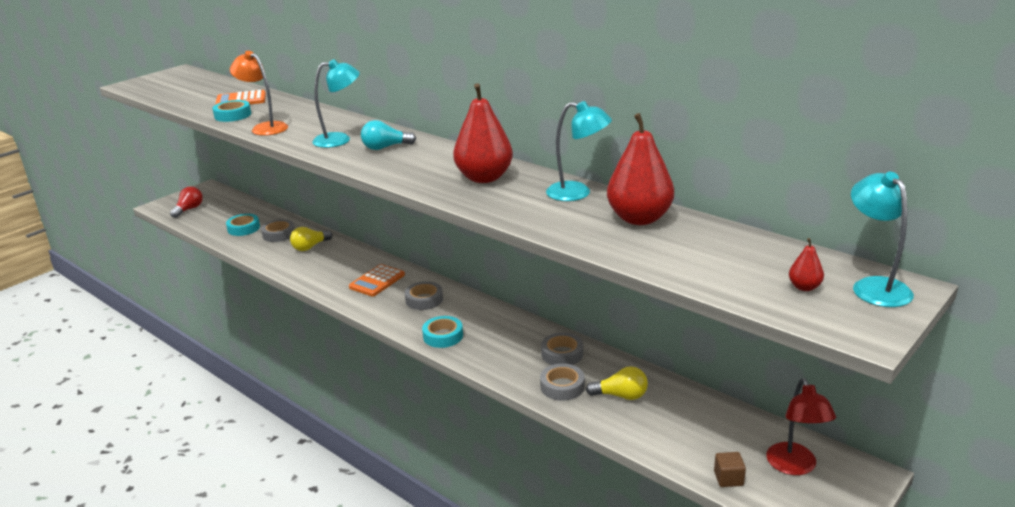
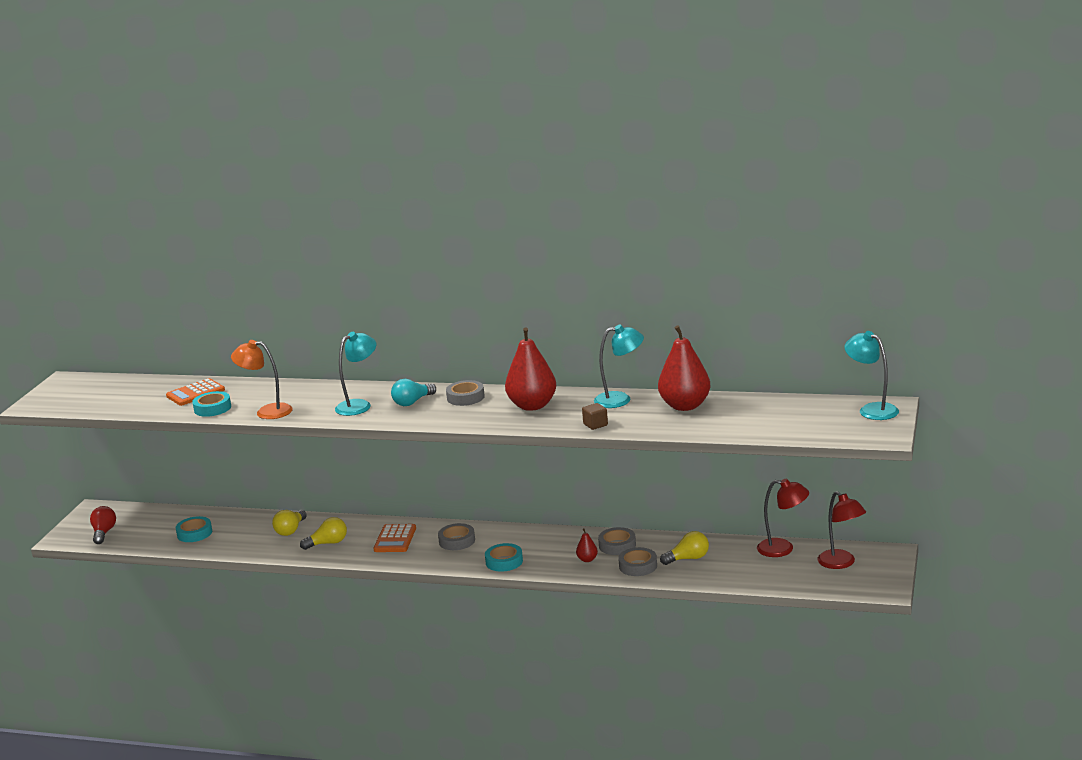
camera: 25 degrees left, 5 degrees down
(279, 234) = (241, 528): grey tape -> grey tape (465, 397)
(323, 268) = (328, 543): none -> yellow light bulb
(728, 478) = (803, 583): brown cube -> brown cube (595, 425)
(736, 420) = (783, 549): none -> red lamp
(804, 287) = (831, 421): red pear -> red pear (587, 559)

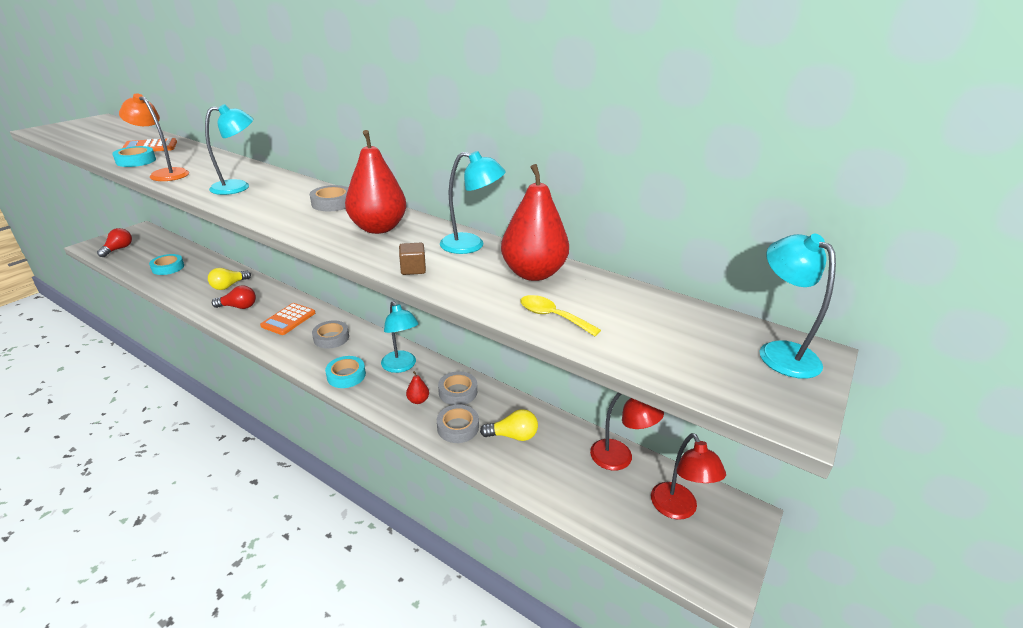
camera: 15 degrees right, 10 degrees up
(328, 543) = (239, 307): yellow light bulb -> red light bulb
(412, 402) = (283, 195): turquoise light bulb -> none
(548, 542) = (401, 366): none -> turquoise lamp
(720, 427) = (552, 316): none -> yellow spoon

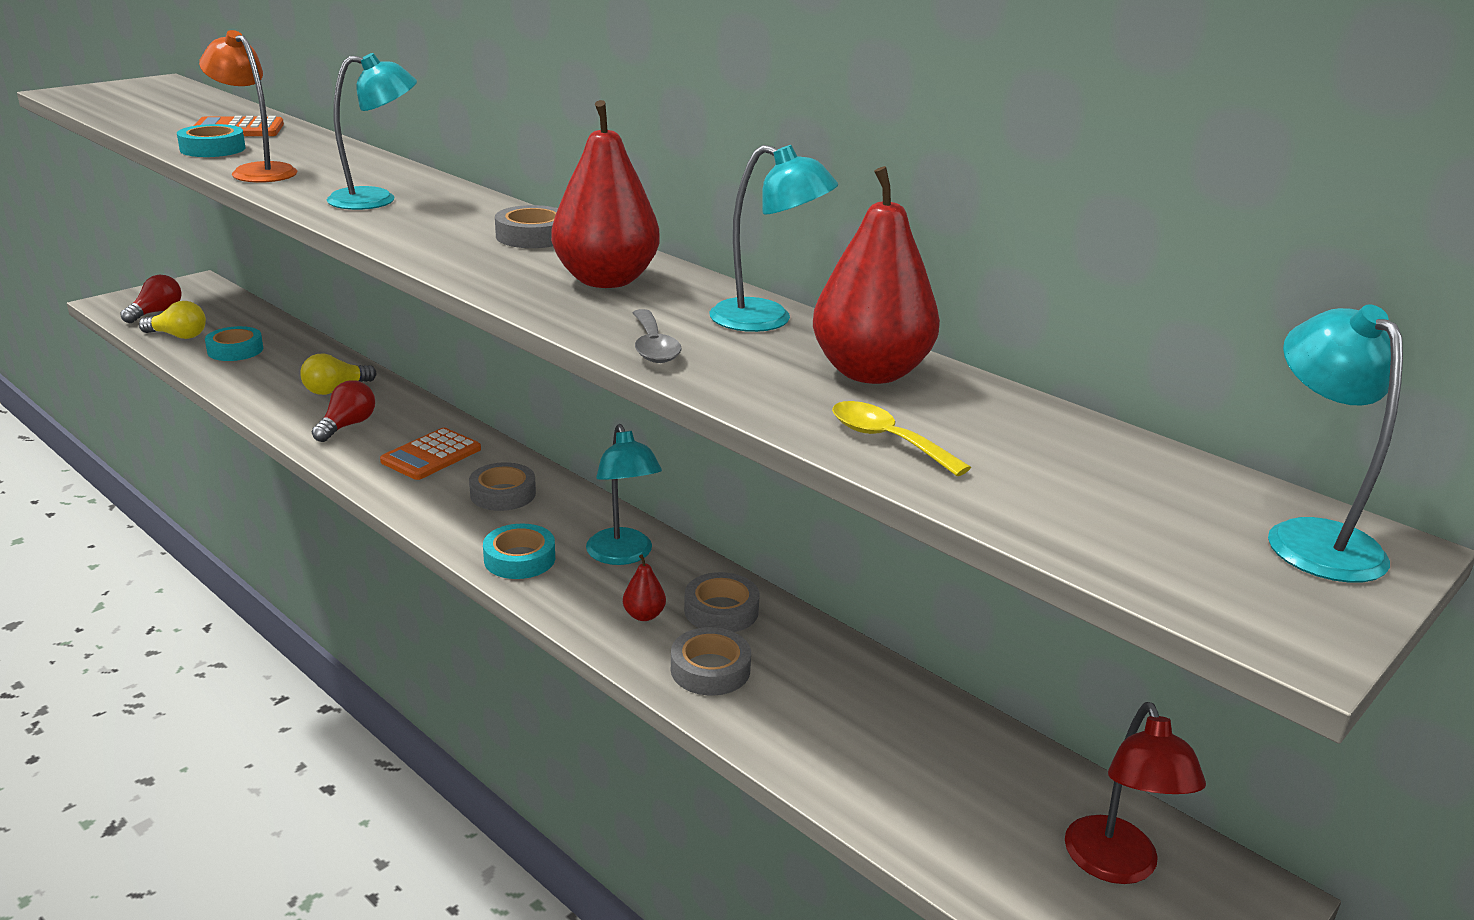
camera: 10 degrees right, 5 degrees down
(239, 307) = (347, 425): red light bulb -> red light bulb turned 75 degrees counterclockwise
(413, 269) = (653, 347): brown cube -> grey spoon
(513, 435) = (813, 697): yellow light bulb -> yellow light bulb (178, 336)
(619, 459) = (1016, 764): red lamp -> none

